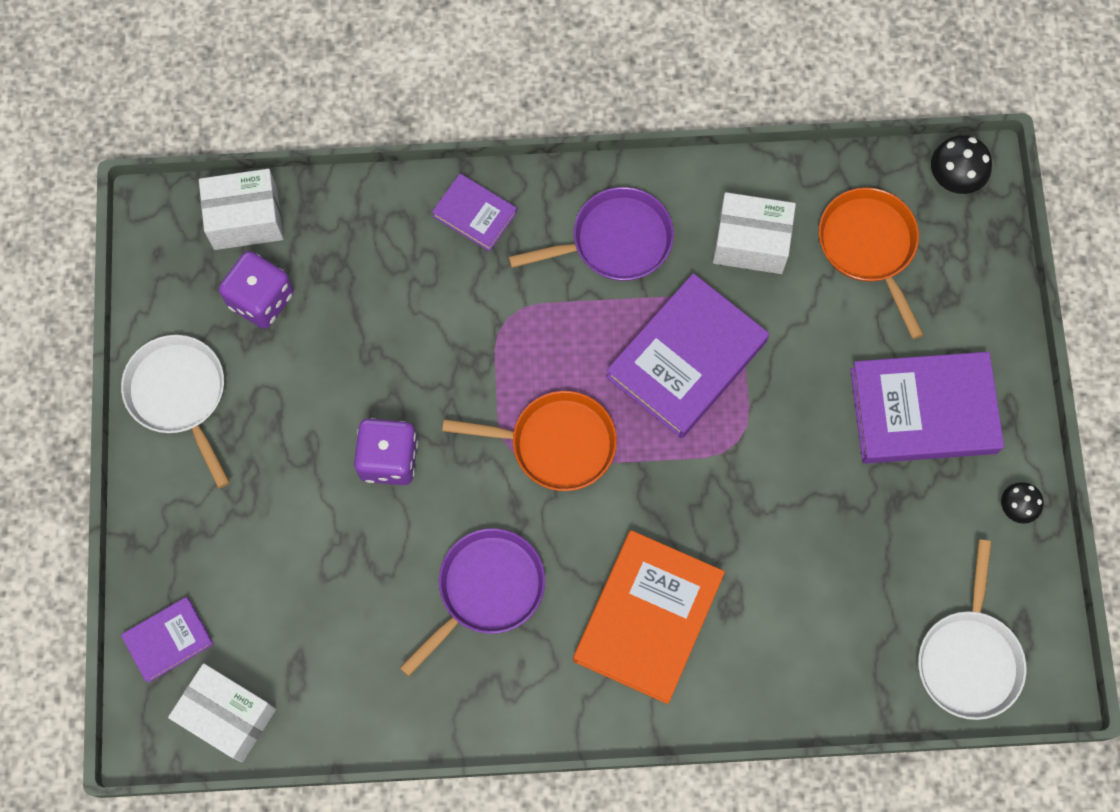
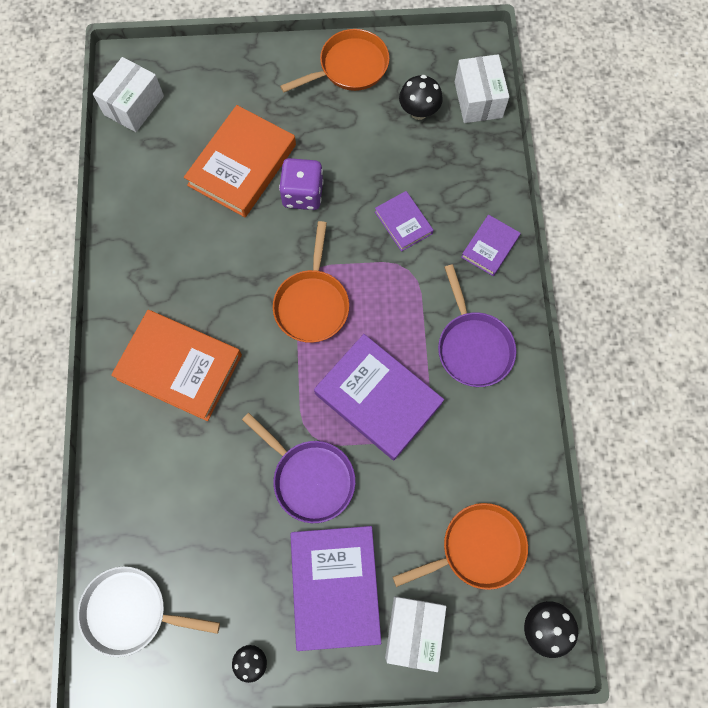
camera: 90 degrees right, 0 degrees up
(169, 640) = (185, 70): purple book -> purple book (403, 223)
(179, 395) = (349, 67): white pan -> orange pan
(261, 299) = (418, 111): purple dice -> black mushroom
(338, 546) = (242, 165): none -> orange book
(486, 590) = (207, 258): purple pan -> purple pan (310, 478)
(751, 243) = (476, 451): white box -> white box (413, 631)

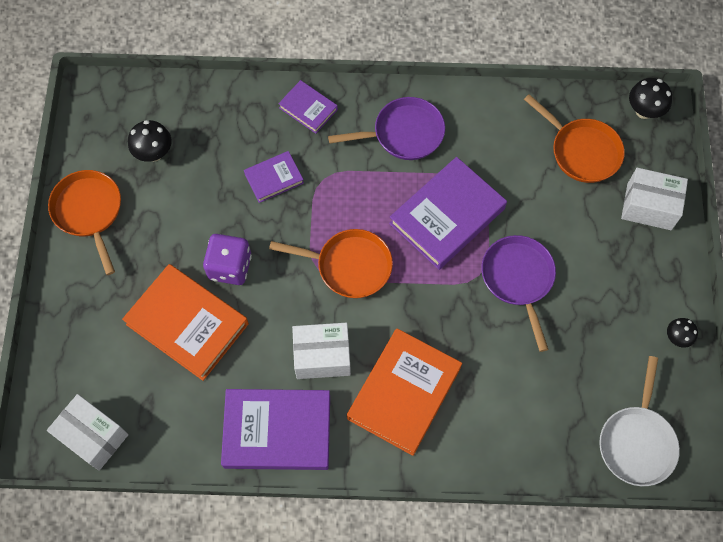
camera: 85 degrees left, 5 degrees down
(310, 478) = (518, 279): purple pan -> purple pan turned 60 degrees counterclockwise
(335, 586) = (613, 265): purple book -> purple book (277, 431)
(477, 548) = (582, 151): orange pan -> orange pan turned 150 degrees clockwise
(478, 99) = (150, 100): white box -> white box (322, 356)

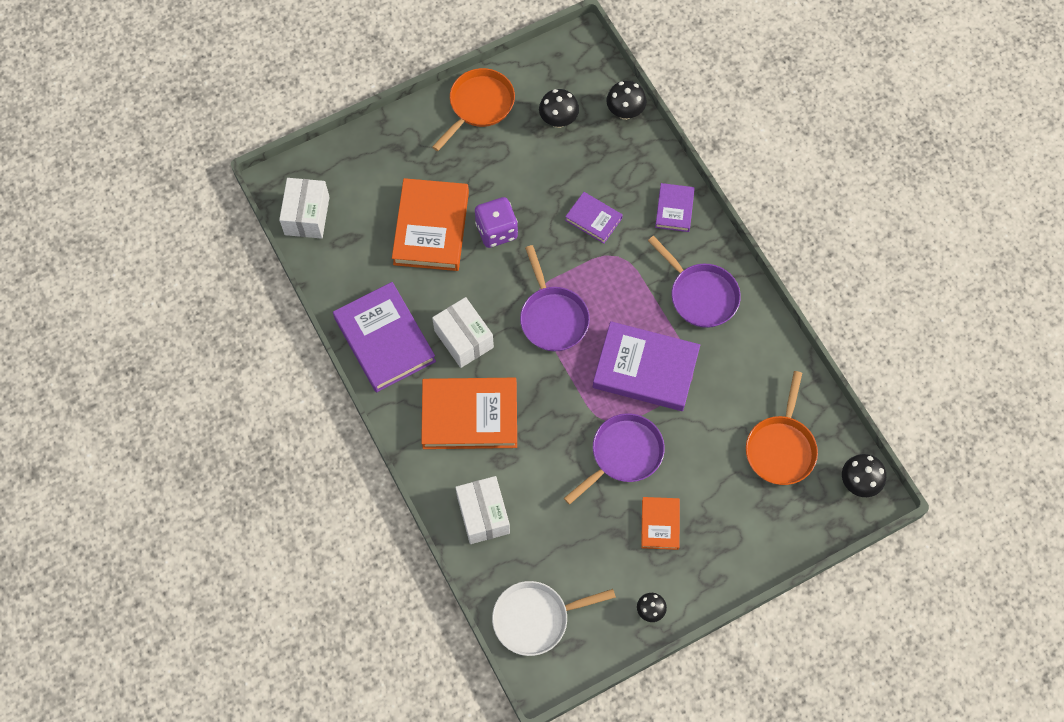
camera: 60 degrees right, 0 degrees up
(185, 95) = (625, 112): none -> black mushroom
(349, 266) = (552, 317): orange pan -> purple pan
(600, 285) = (660, 524): none -> orange book
(649, 207) = (762, 530): white box -> white box (483, 515)

